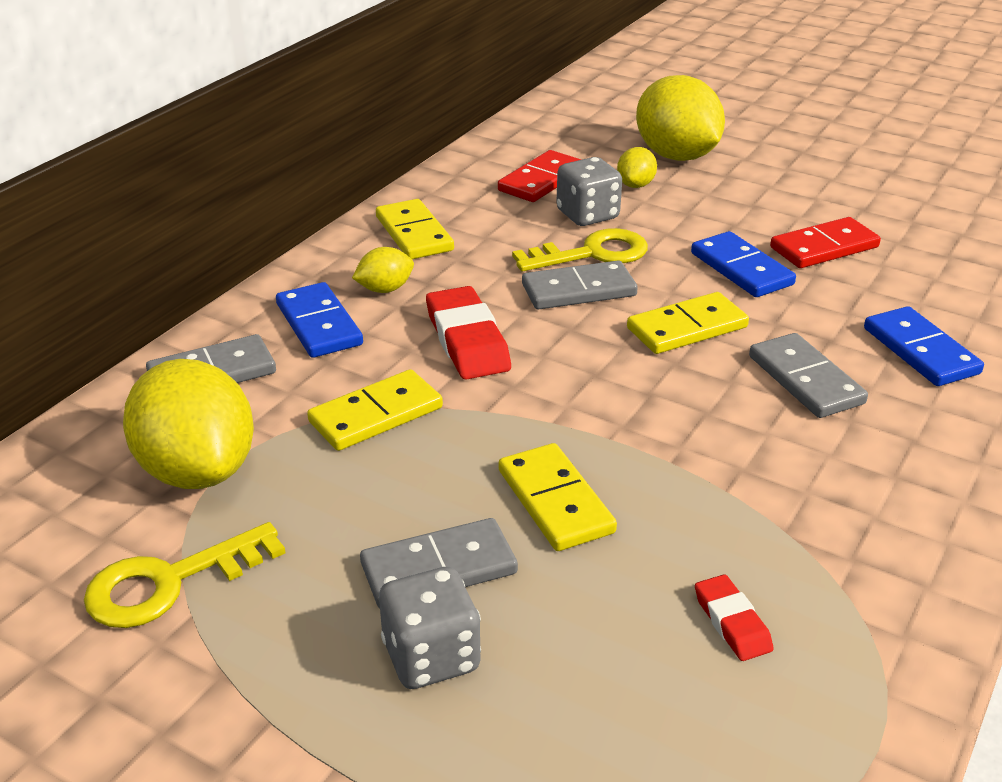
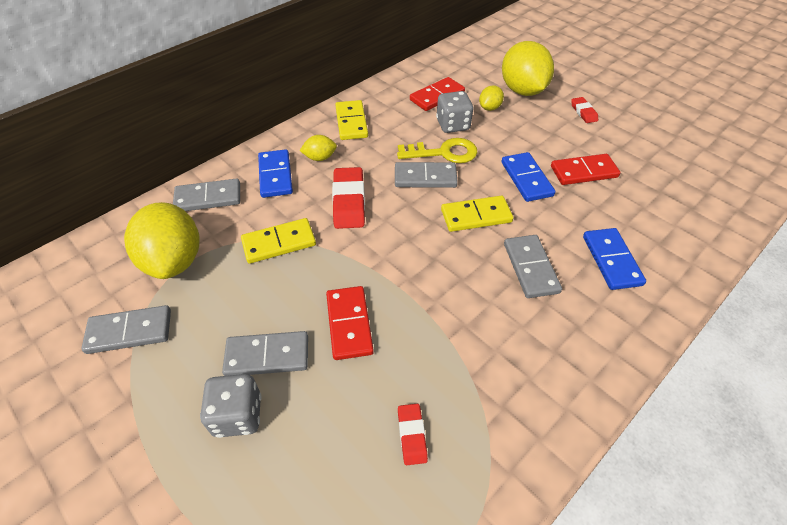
camera: 15 degrees right, 15 degrees up
(169, 582) = (129, 331): yellow key -> grey domino
(555, 501) = (349, 324): yellow domino -> red domino
(785, 172) = (583, 112): none -> red eraser

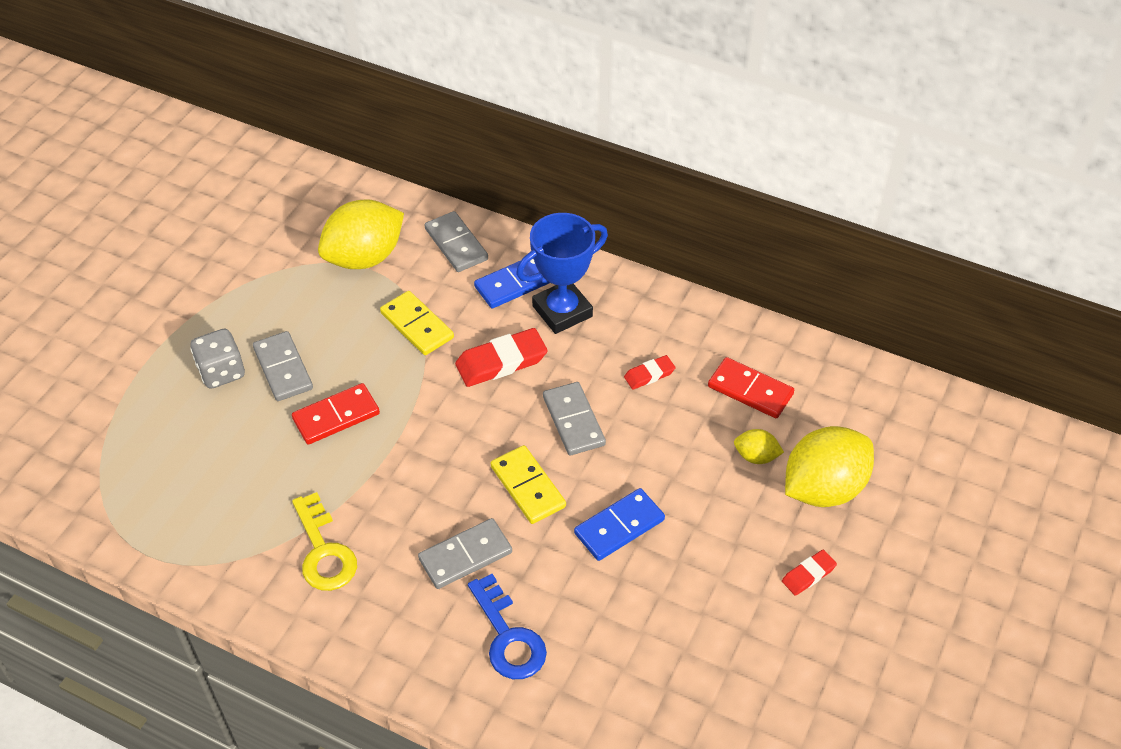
camera: 70 degrees right, 0 degrees up
(129, 331) = (278, 265): grey domino -> none
(320, 158) = (562, 311): yellow lemon -> blue trophy
(351, 122) = (644, 318): yellow domino -> none
(412, 435) = (235, 497): red eraser -> red eraser (649, 375)
(444, 153) = (630, 428): yellow key -> yellow key (324, 551)
(453, 125) = (693, 423): grey dice -> none
(583, 172) = (664, 590): red domino -> none
(611, 260) = (508, 637): blue domino -> blue key

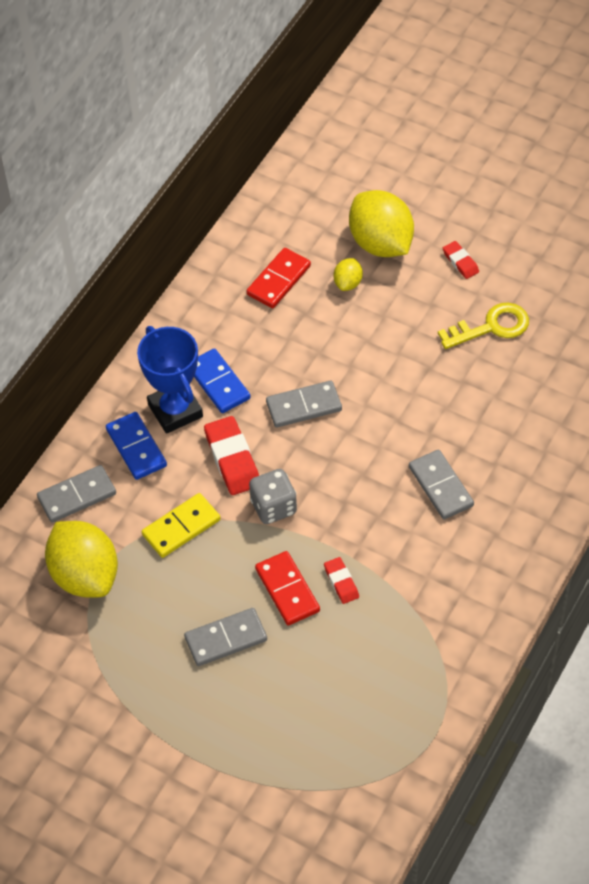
camera: 85 degrees left, 5 degrees up
(221, 372) = (225, 693): grey dice -> grey dice (273, 507)
(324, 551) = (435, 591): yellow key -> yellow key (491, 327)
(508, 637) = (516, 457): blue key -> none
(528, 487) = (372, 441): yellow domino -> none
(619, 527) = (414, 379): blue domino -> blue domino (218, 383)
(649, 375) = (256, 349): red eraser -> red eraser (341, 582)

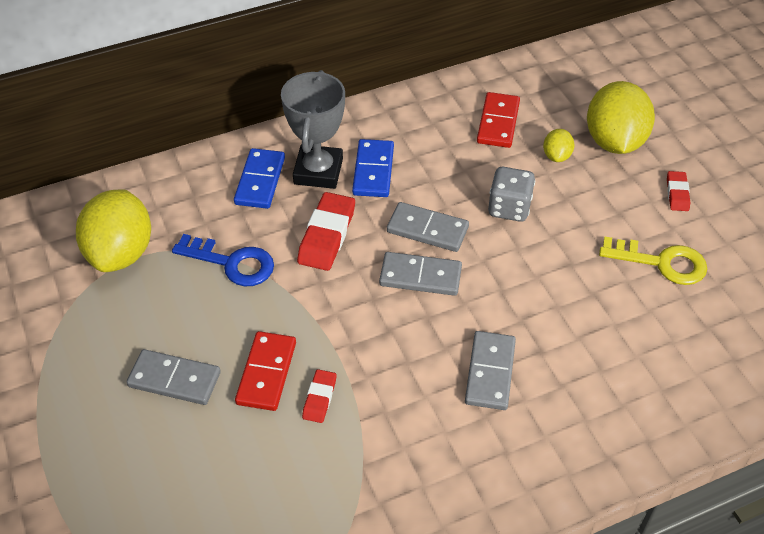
camera: 35 degrees right, 5 degrees down
(77, 496) = (179, 189): grey domino -> grey domino (420, 276)
(175, 410) = (318, 171): blue trophy -> grey trophy
(181, 527) = (232, 263): yellow domino -> blue key
(273, 507) = (323, 295): grey dice -> grey dice (509, 208)
(278, 280) = (498, 122): red domino -> red domino turned 60 degrees counterclockwise
(348, 283) = (556, 156): yellow lemon -> yellow lemon turned 45 degrees counterclockwise

